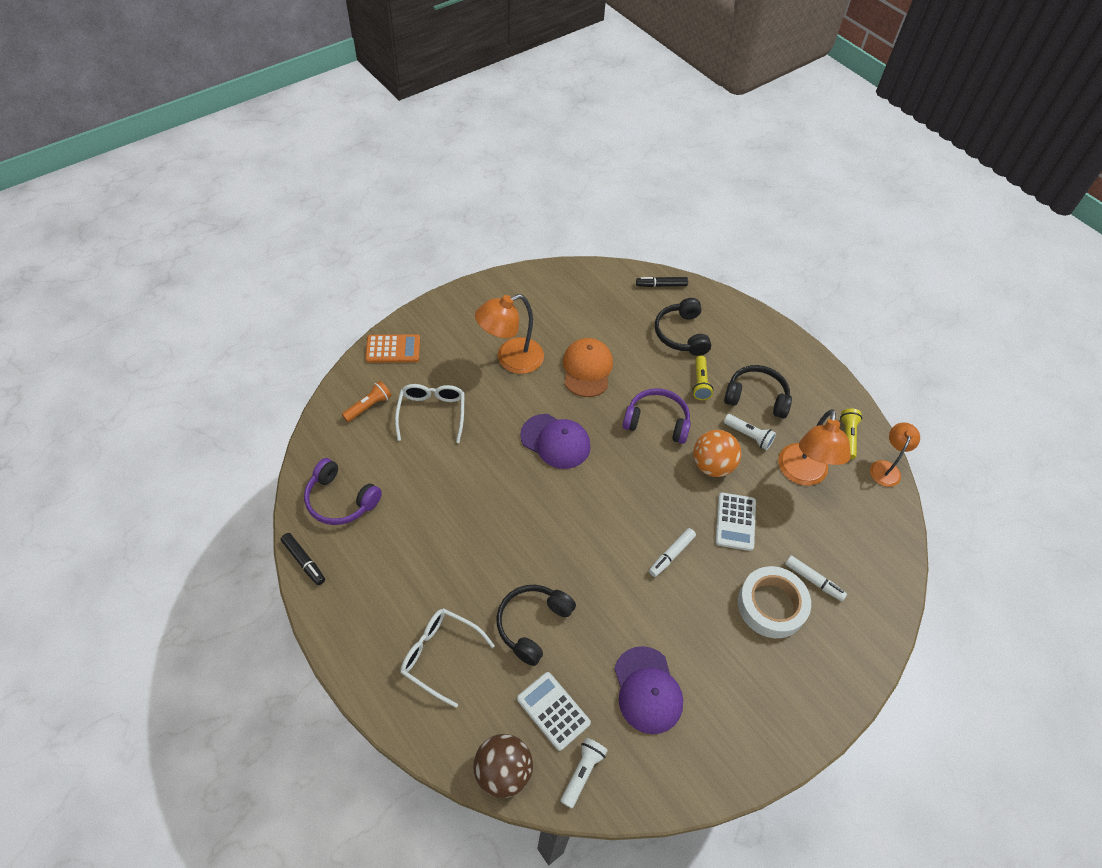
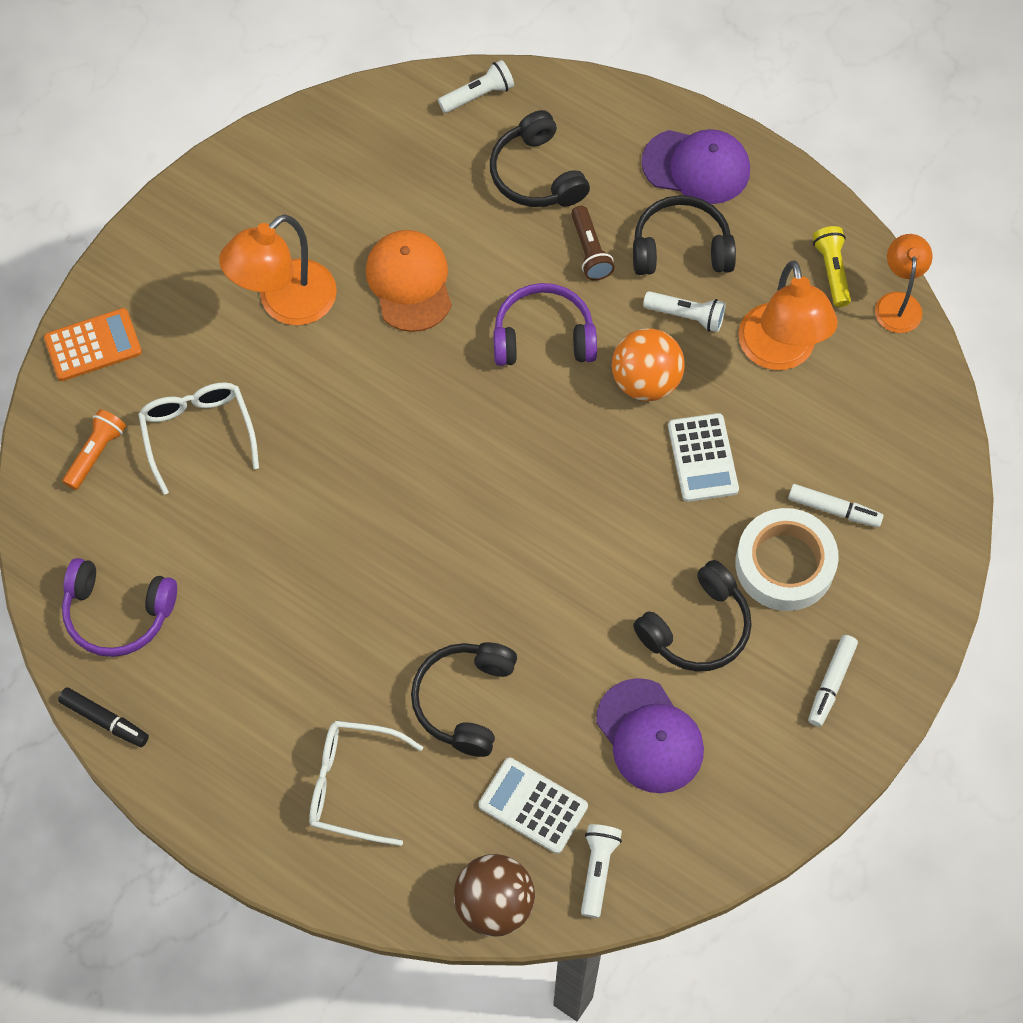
camera: 15 degrees left, 10 degrees up
(555, 441) = (402, 418): purple cap -> purple cap (696, 166)
(661, 285) = (478, 95): black marker -> white flashlight
(671, 555) = (626, 537): white marker -> white marker (831, 683)
(700, 383) = (590, 251): yellow flashlight -> brown flashlight
(701, 628) = (697, 628): none -> black headphones

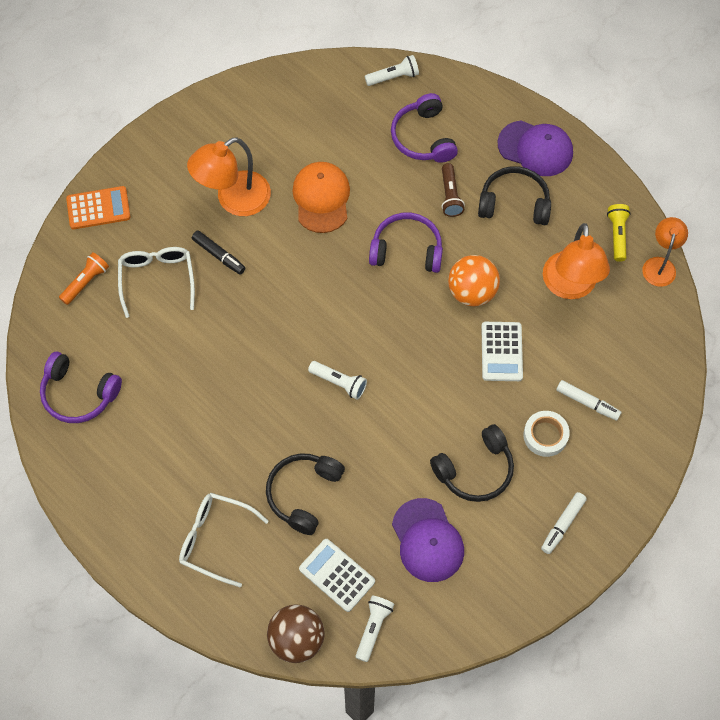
camera: 10 degrees right, 0 degrees up
(105, 720) = (55, 466): black marker -> black marker (219, 255)
(536, 175) = (423, 137): black headphones -> purple headphones
(686, 316) = (509, 251): white flashlight -> white flashlight (339, 383)
(784, 564) = (545, 435): white tape -> white tape, size x0.63

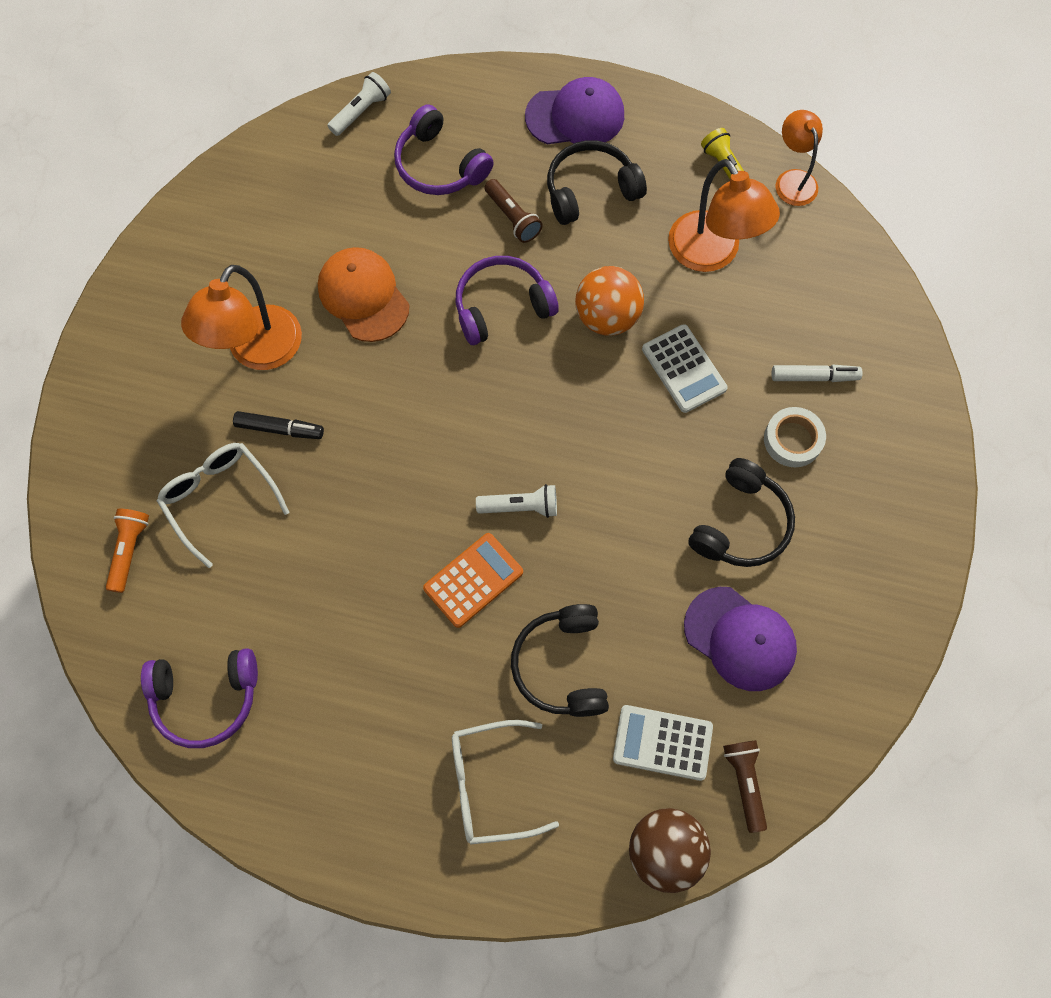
camera: 30 degrees left, 5 degrees up
(98, 208) = (90, 449): orange calculator -> orange calculator (473, 580)
(373, 628) = (744, 782): white flashlight -> brown flashlight
(562, 525) = (876, 533): white marker -> none

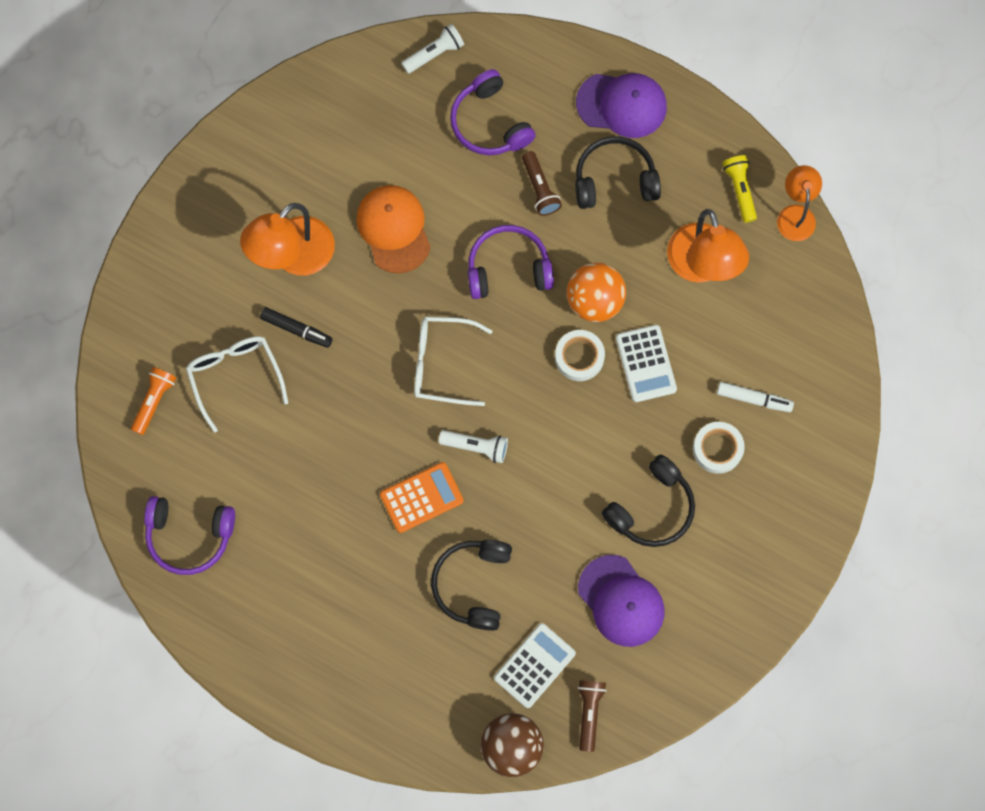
camera: 15 degrees right, 5 degrees up
(490, 784) = (392, 661): white glasses -> white glasses (442, 364)
(608, 380) = (579, 357): none -> white tape
(662, 743) = (534, 665): white calculator -> white calculator turned 105 degrees clockwise

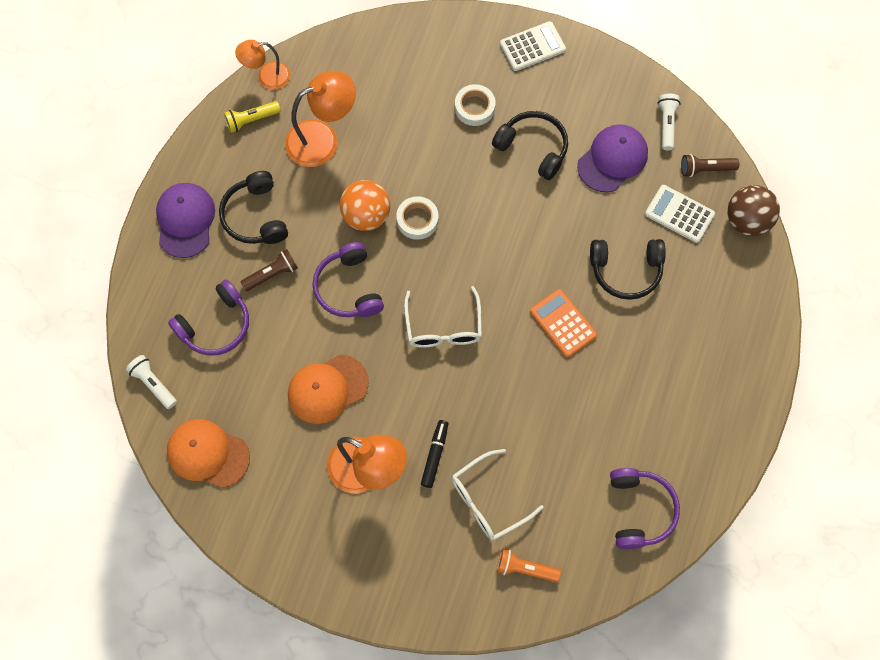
camera: 100 degrees left, 5 degrees down
(346, 99) = (208, 454): none -> orange cap
(476, 447) = (510, 287): white flashlight -> white flashlight (666, 124)
(646, 363) = (413, 169): white calculator -> white calculator (532, 47)
(754, 399) = (428, 87): white marker -> none

